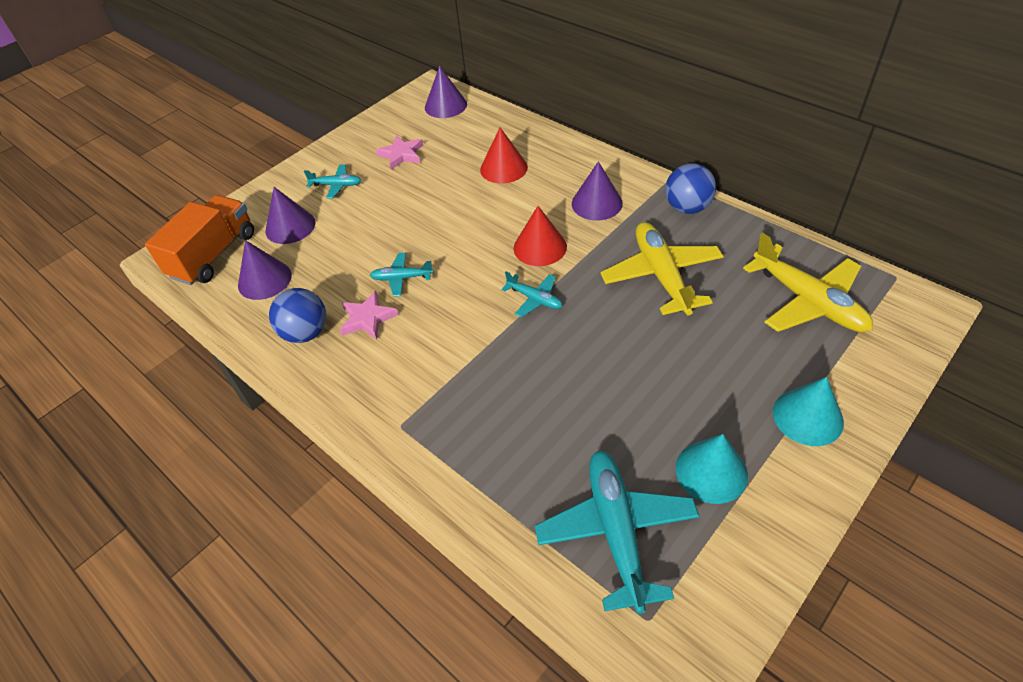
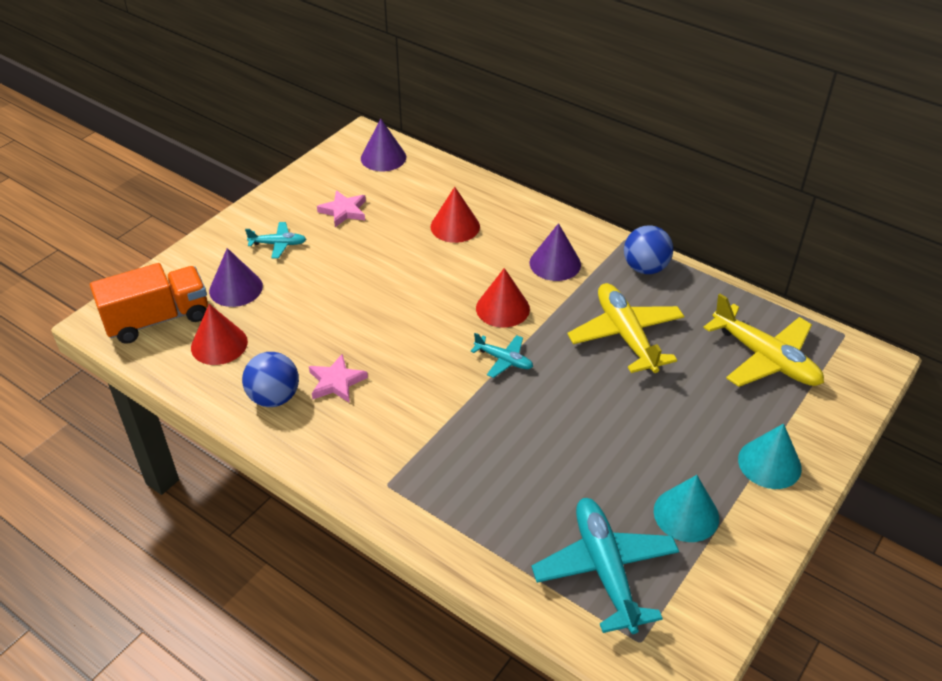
camera: 10 degrees left, 5 degrees down
(214, 255) = (157, 319): orange truck -> orange truck turned 45 degrees clockwise
(264, 280) = (219, 344): purple cone -> red cone
(401, 278) = (365, 341): turquoise plane -> none

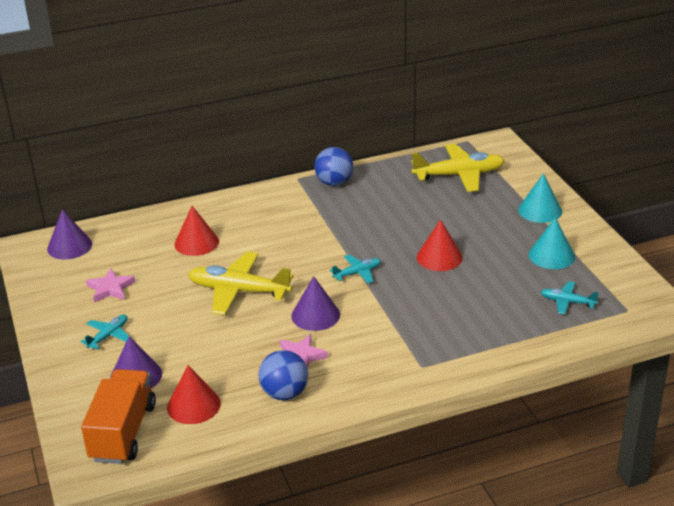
camera: 55 degrees left, 10 degrees down
(502, 308) = (307, 254): red cone -> red cone (439, 257)
(555, 263) = (288, 215): purple cone -> purple cone (315, 315)
(605, 569) = (567, 302): turquoise plane -> turquoise plane, size x0.51
(625, 335) = (387, 216): yellow plane -> yellow plane (238, 291)

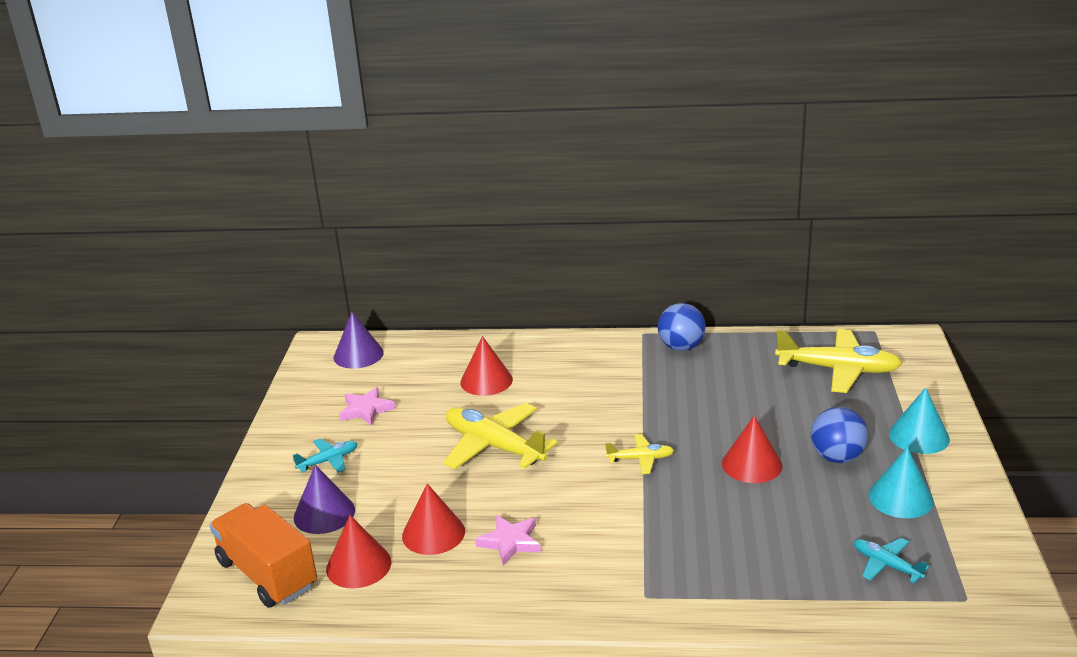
camera: 25 degrees right, 5 degrees down
(123, 432) = (267, 574): orange truck -> orange truck turned 75 degrees counterclockwise
(236, 366) = (433, 533): none -> red cone
(284, 393) = (464, 581): blue ball -> blue ball (837, 457)
(315, 315) = (560, 497): purple cone -> none
(357, 273) = (641, 459): turquoise plane -> yellow plane

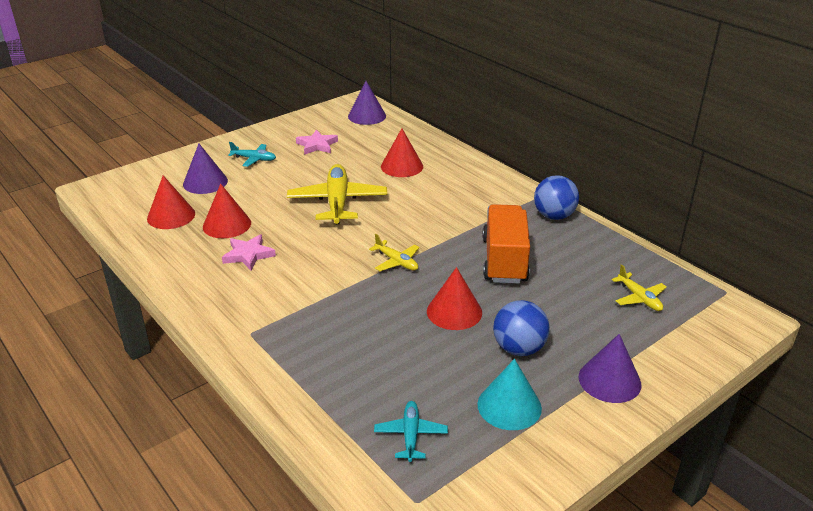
camera: 45 degrees right, 5 degrees up
(267, 574) = (135, 193): orange truck -> orange truck (504, 260)
(838, 370) = (639, 298): yellow plane -> yellow plane, size x0.51
(919, 436) = (609, 380): turquoise cone -> purple cone

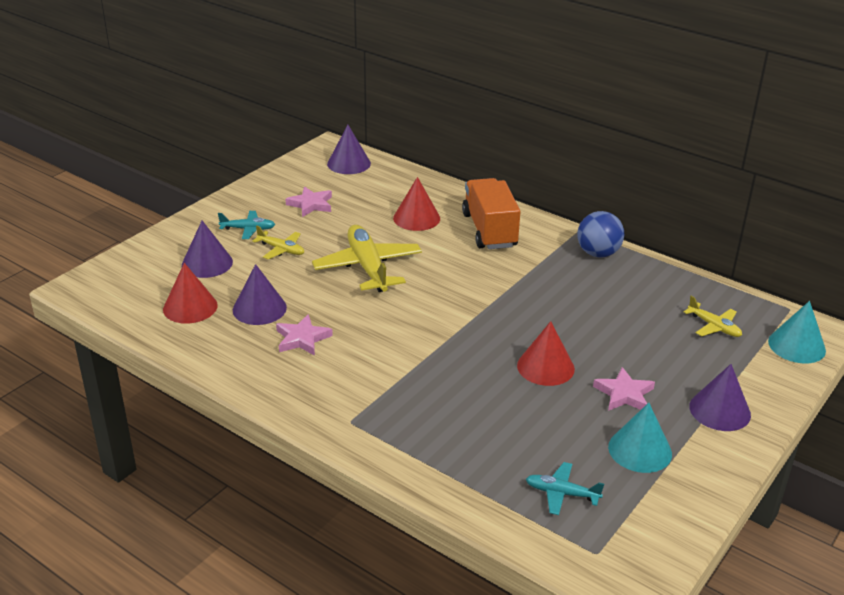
camera: 15 degrees left, 0 degrees up
(227, 225) = (259, 308): red cone -> purple cone
(396, 262) = (463, 324): yellow plane -> yellow plane (281, 250)
(411, 435) = (561, 493): turquoise plane -> turquoise plane turned 60 degrees counterclockwise
(504, 260) = (570, 307): orange truck -> orange truck (489, 230)
(519, 349) = (624, 394): blue ball -> pink star
(719, 329) = (796, 346): none -> turquoise cone

